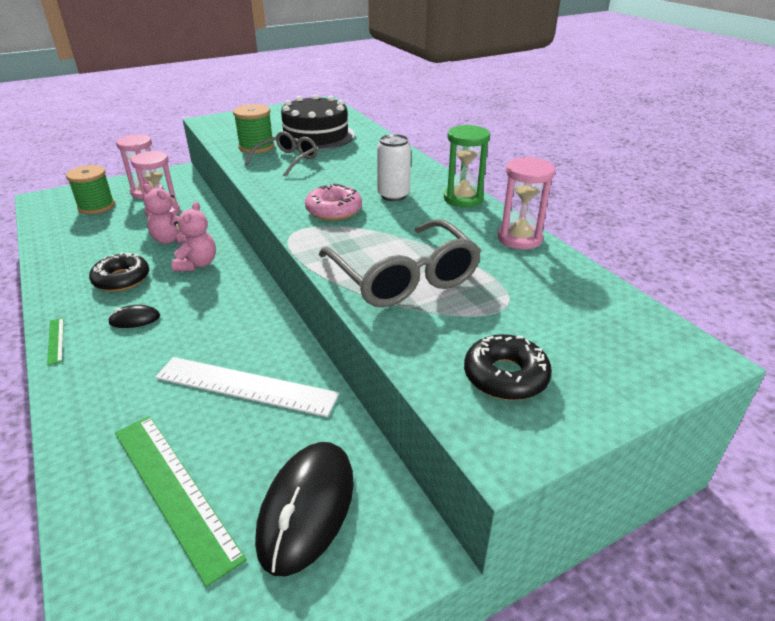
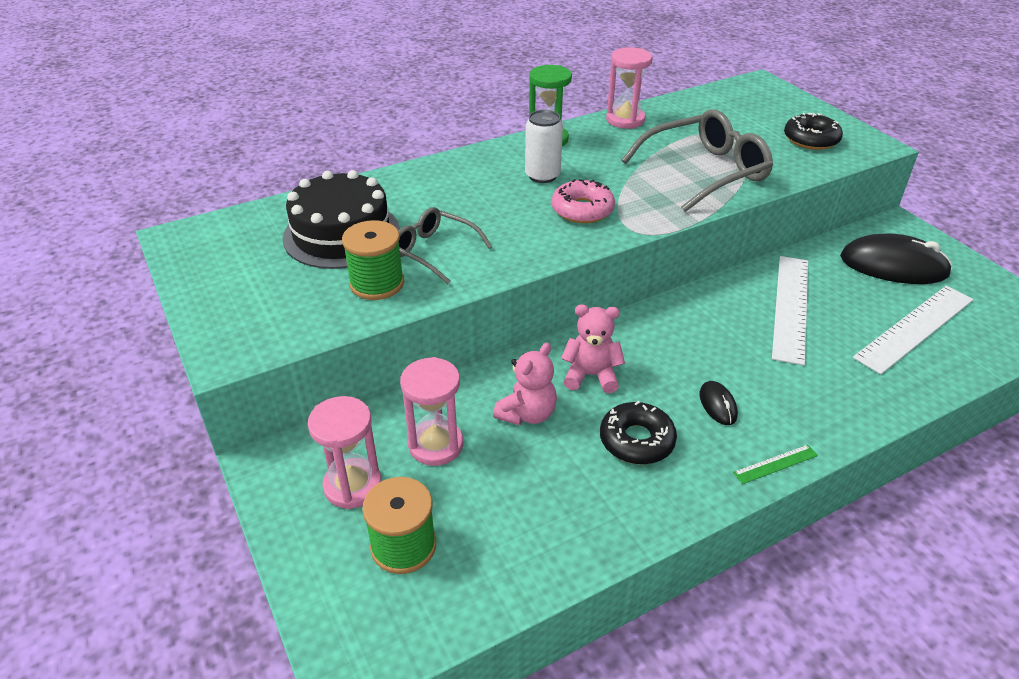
camera: 90 degrees left, 5 degrees up
(174, 490) = (914, 328): green ruler -> white ruler

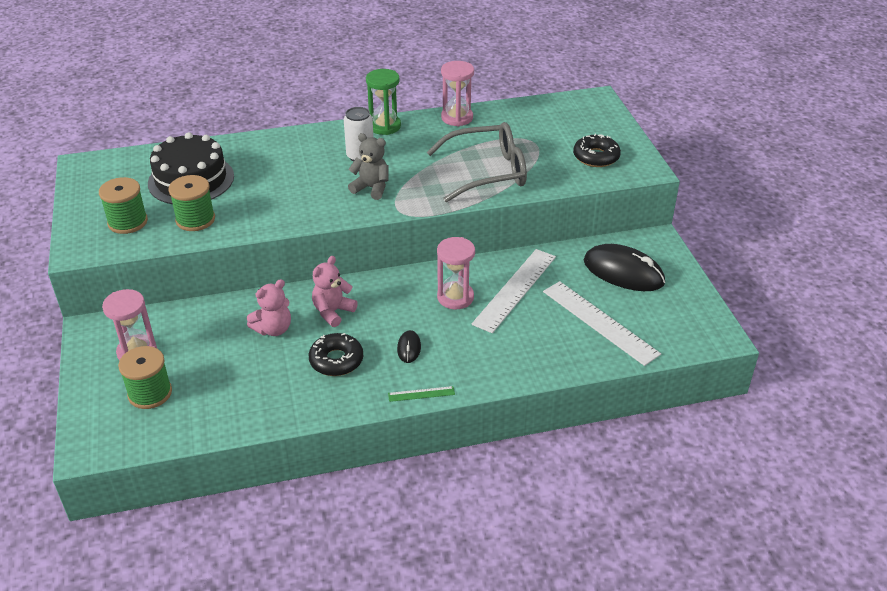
camera: 15 degrees right, 0 degrees up
(282, 302) = (127, 222): none -> green spool
(434, 251) = (246, 203): grey glasses -> none
(436, 445) = (202, 337): pink hourglass -> pink hourglass (455, 297)
(582, 210) = (371, 188): pink donut -> grey teddy bear
(591, 375) = (333, 312): pink teddy bear -> pink teddy bear turned 75 degrees counterclockwise
(914, 328) = (600, 322): white ruler -> white ruler turned 75 degrees clockwise

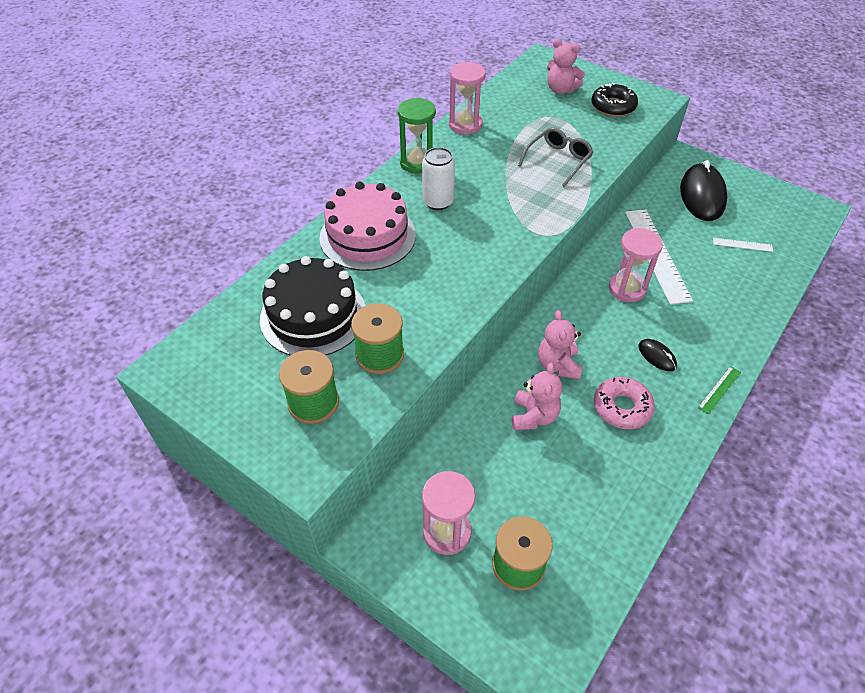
camera: 40 degrees left, 10 degrees up
(285, 154) = (367, 236): none -> pink cake
(336, 360) = (622, 407): black donut -> pink donut
(371, 188) = (491, 227): grey teddy bear -> none
(488, 172) = (558, 160): grey glasses -> grey glasses, size x0.60
(572, 127) = (560, 90): none -> pink teddy bear
(600, 322) = (742, 244): white ruler -> white ruler, size x0.44
(623, 272) = (702, 195): black mouse -> black mouse turned 75 degrees counterclockwise

